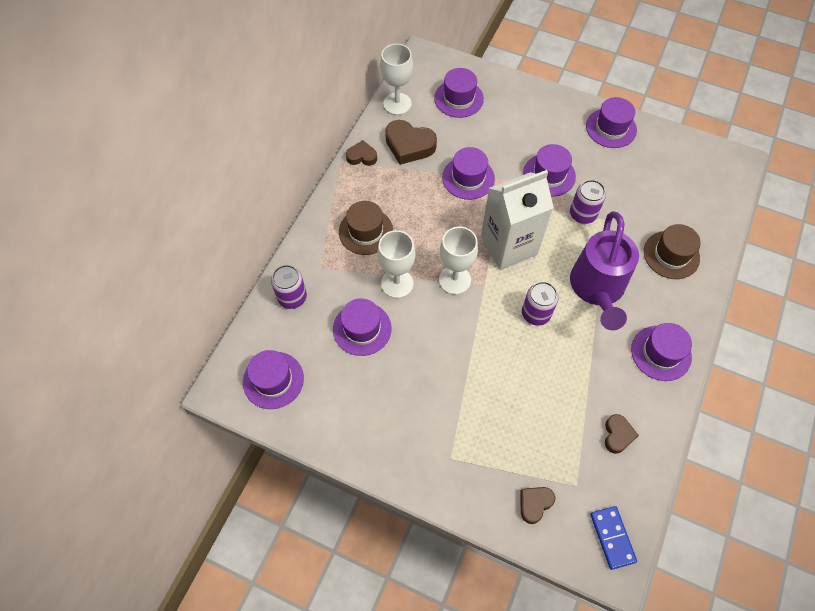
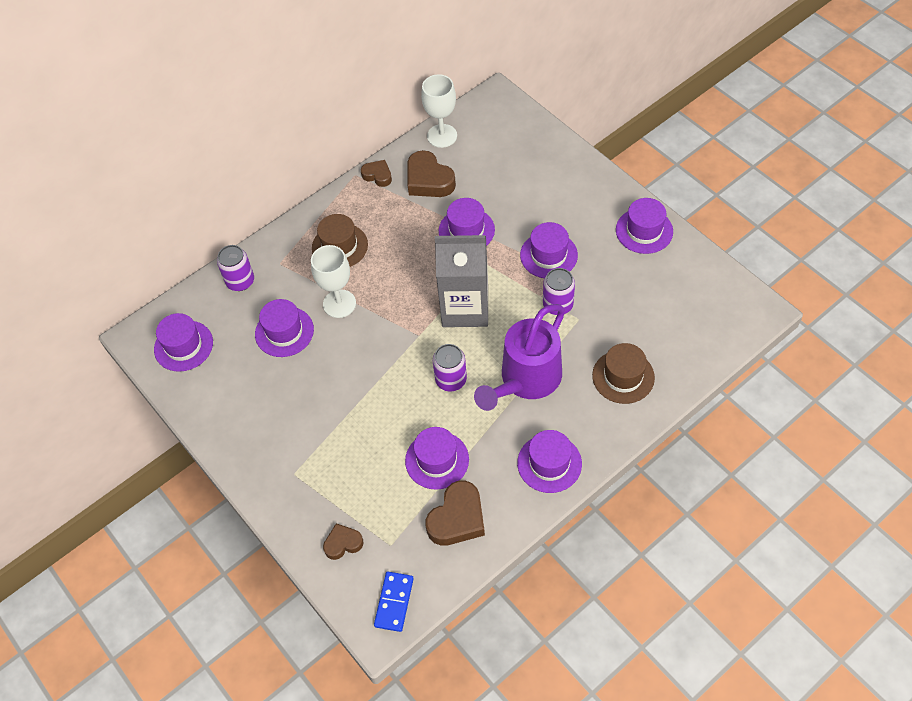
camera: 30 degrees right, 5 degrees down
(454, 280) = (394, 320): white goblet -> none
(458, 98) = (505, 150): purple hat -> purple hat (437, 460)
(508, 245) = (465, 308): white carton -> grey carton
(617, 435) = (457, 518): brown heart -> brown heart, size x1.71

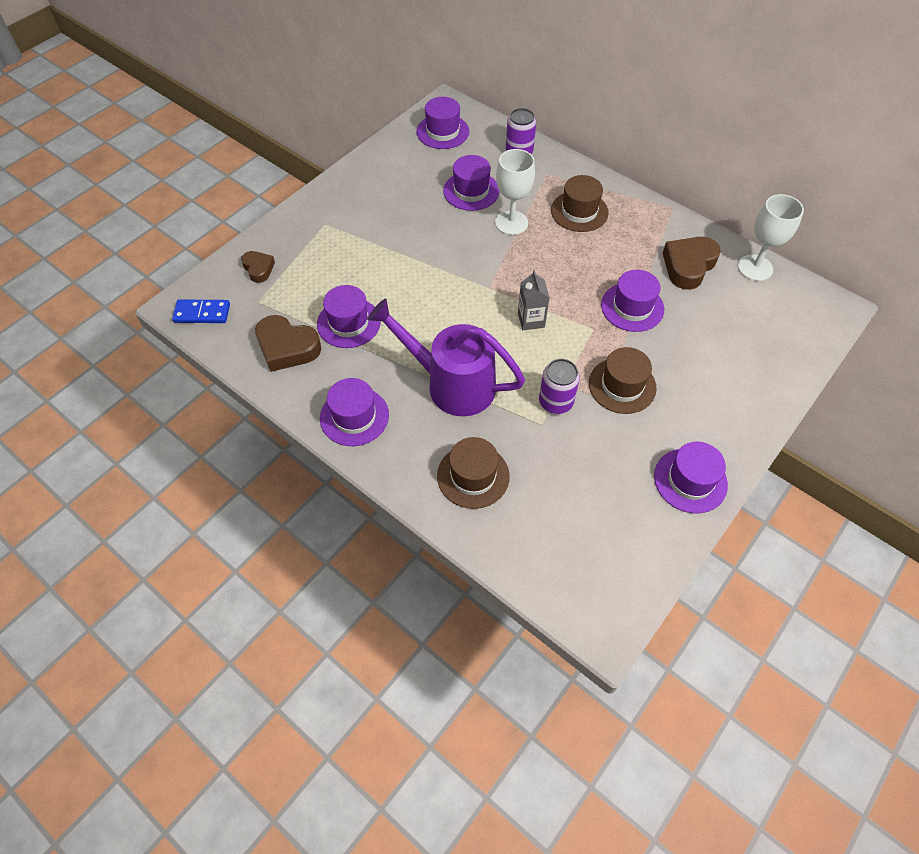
camera: 75 degrees right, 0 degrees up
(377, 175) = (678, 224): brown heart -> none
(451, 380) = (441, 320): purple can -> none
(465, 308) = (531, 320): grey carton -> grey carton, size x0.47
(548, 255) = (622, 385): purple hat -> brown hat

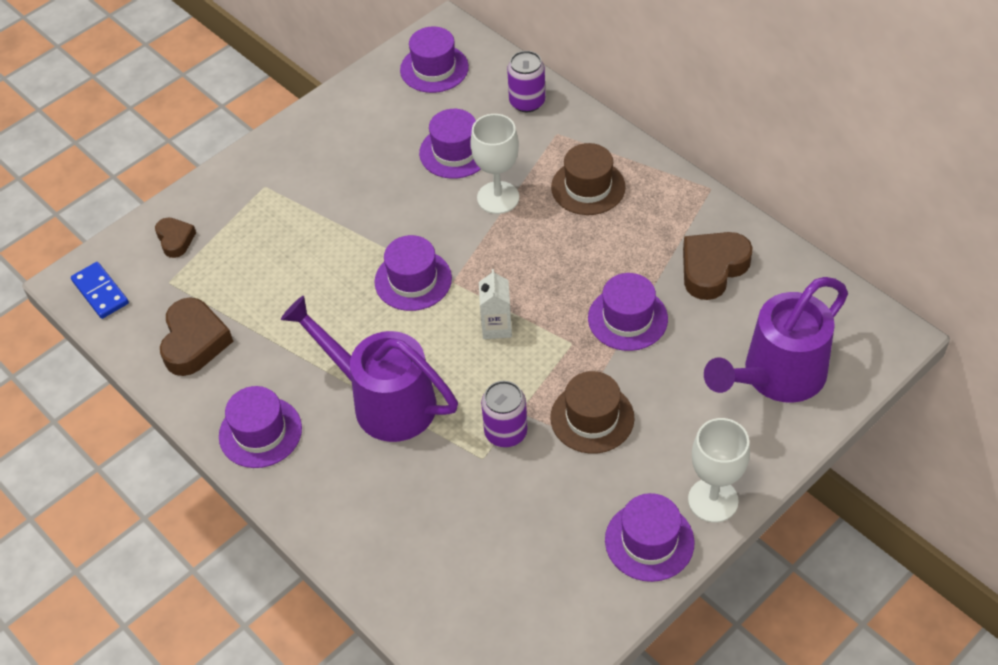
camera: 10 degrees right, 5 degrees down
(202, 313) = (100, 292): blue domino -> blue domino turned 45 degrees clockwise
(287, 348) = (194, 342): brown heart -> brown heart turned 120 degrees counterclockwise
(349, 323) = (273, 315): purple hat -> purple hat (413, 280)
(473, 476) = (388, 514): brown hat -> none
(531, 320) = (496, 327): grey carton -> white carton
(755, 268) = (799, 276): white goblet -> white goblet (713, 500)
(756, 344) = (775, 377): none -> purple watering can

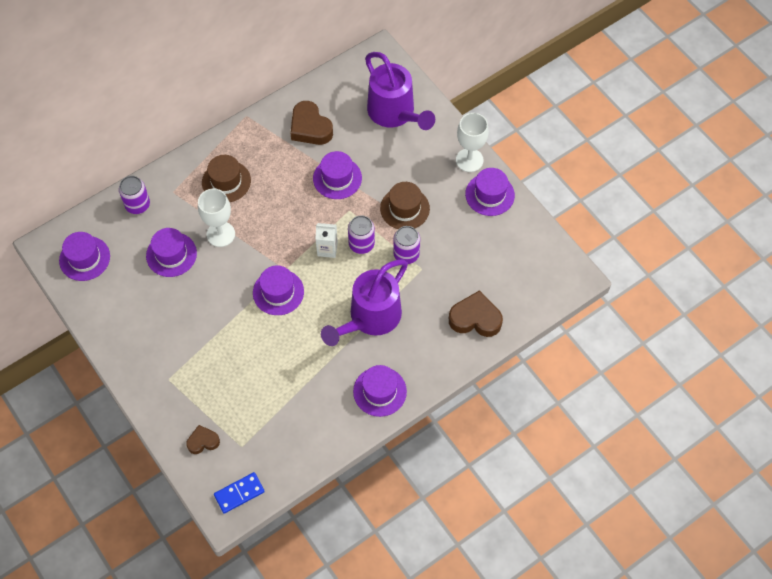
camera: 85 degrees left, 10 degrees up
(194, 342) = (298, 430): brown heart -> brown heart (475, 318)
(513, 369) = (361, 244): none -> purple can

